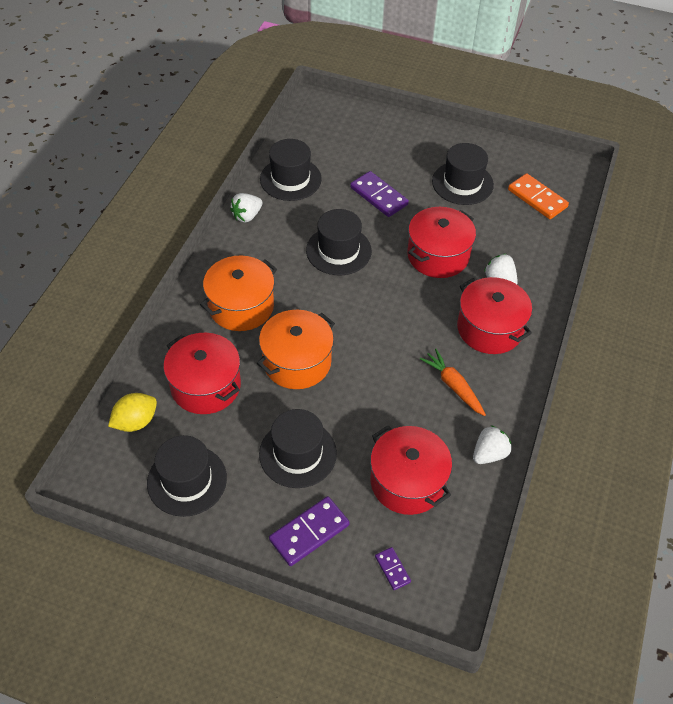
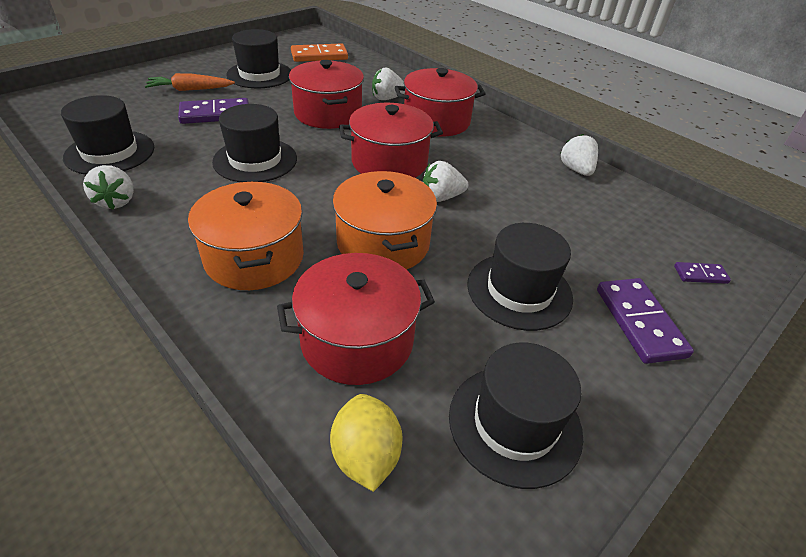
camera: 65 degrees left, 10 degrees down
(374, 374) = (441, 197): none -> white strawberry
(407, 482) = (591, 225): red pot -> red pot (389, 162)
(453, 386) = (488, 160): orange carrot -> orange carrot (190, 90)

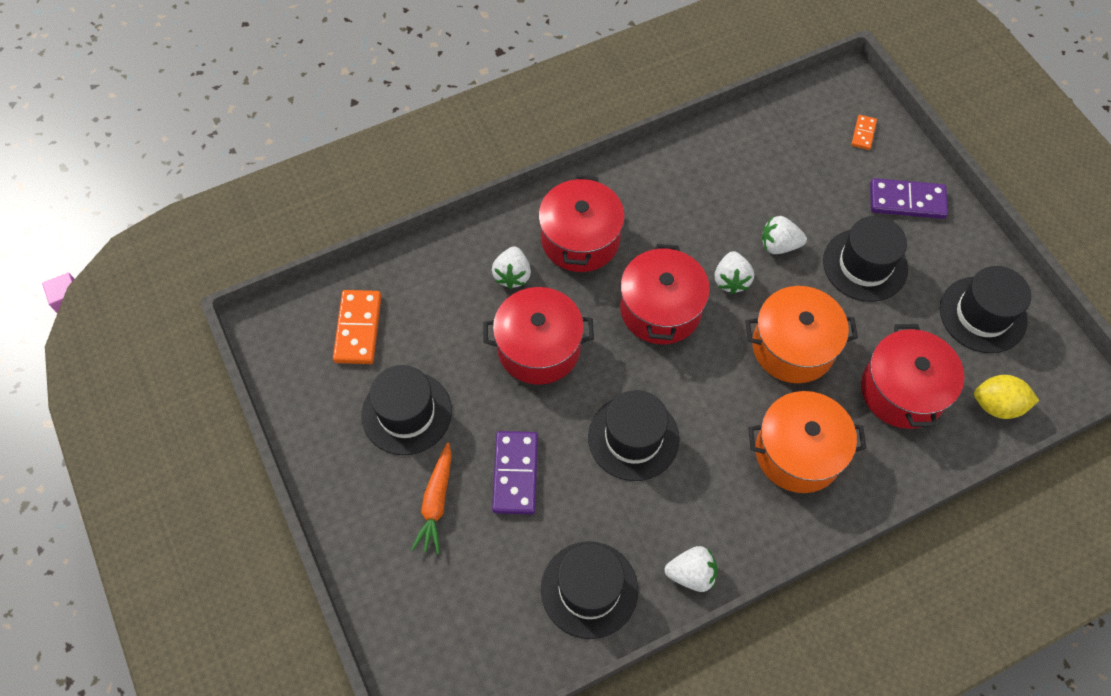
camera: 70 degrees left, 20 degrees up
(576, 170) = (704, 149): white strawberry -> white strawberry (779, 245)
(700, 274) = (863, 133): purple domino -> orange domino

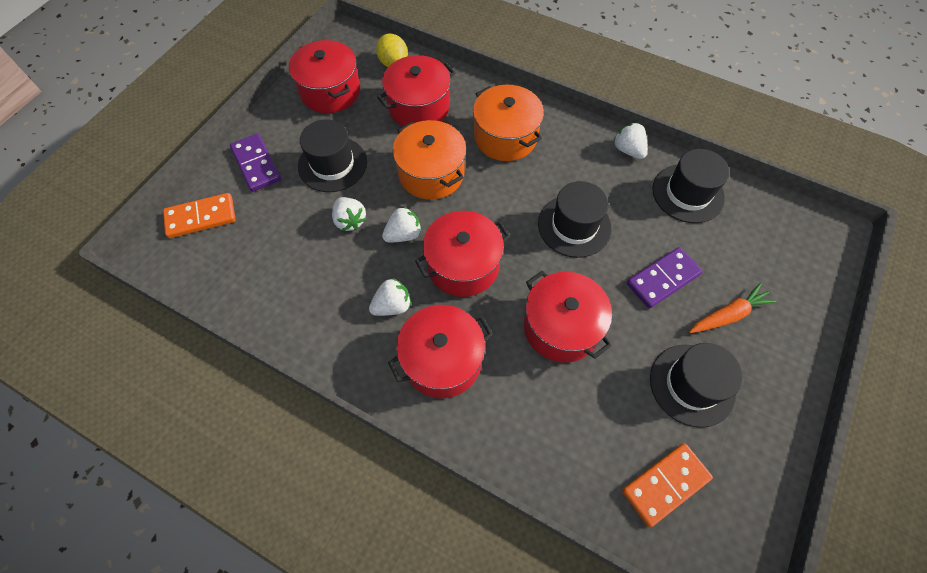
camera: 125 degrees left, 0 degrees up
(512, 275) = (515, 391): white strawberry -> white strawberry (392, 306)
(863, 133) = (201, 217): orange domino -> orange domino, size x1.89
(982, 314) = (330, 91): black hat -> red pot

